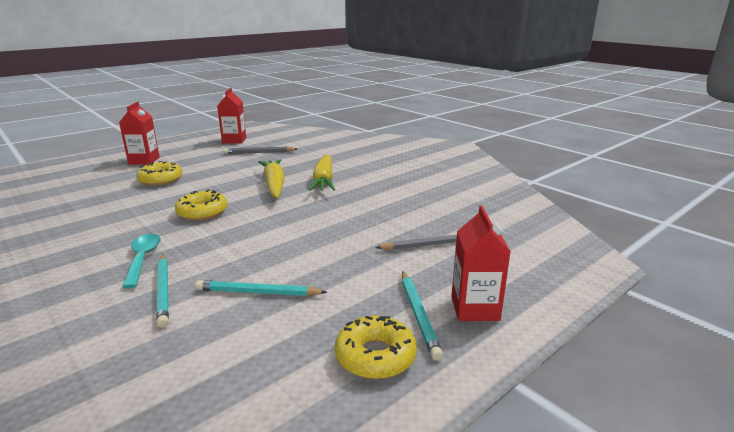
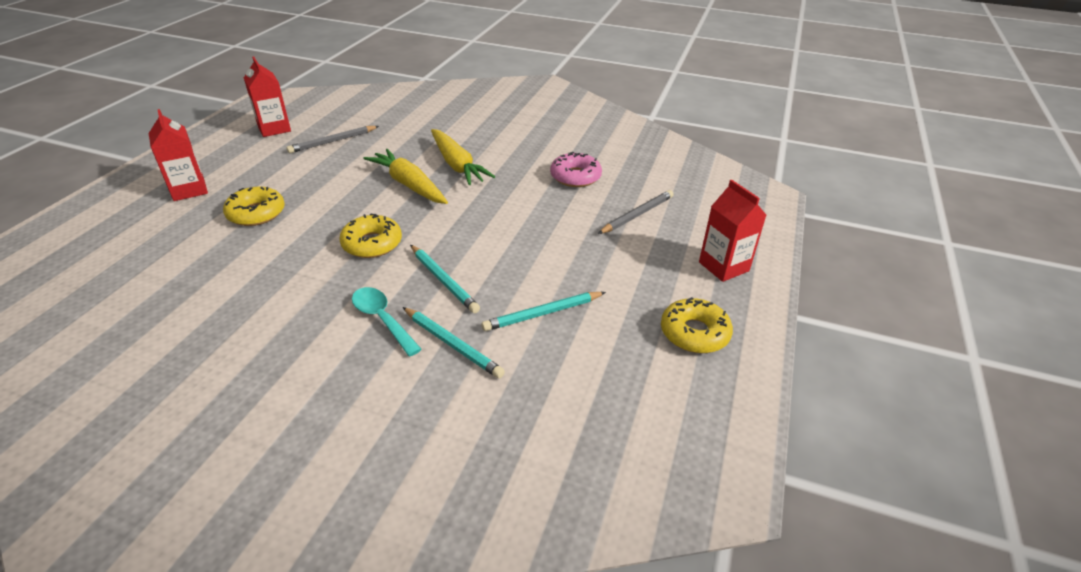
camera: 30 degrees left, 15 degrees up
(408, 206) = (575, 177): none -> pink donut
(418, 315) = (690, 287): turquoise pencil -> turquoise pencil (443, 281)

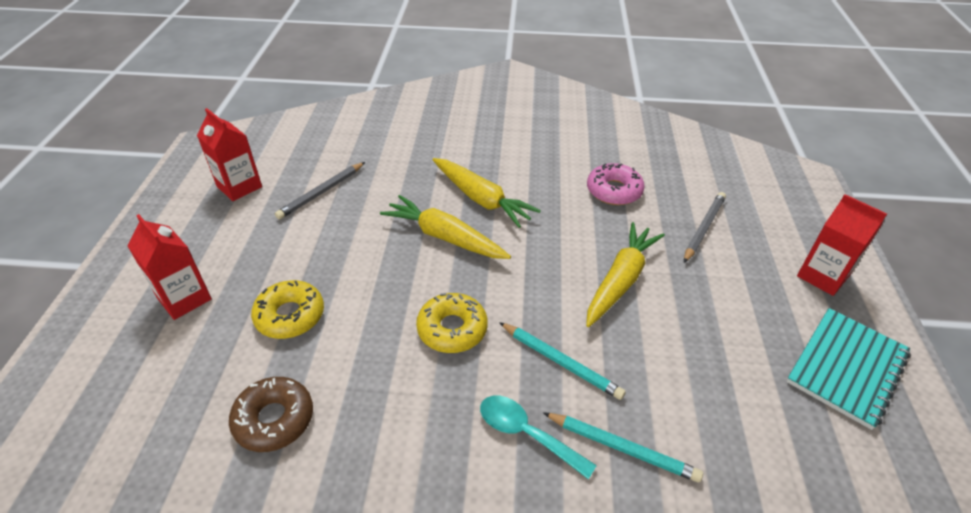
camera: 15 degrees left, 5 degrees up
(202, 272) = (274, 419): none -> brown donut
(534, 237) = (620, 280): none -> yellow carrot
(542, 313) = (688, 381): turquoise pencil -> none
(694, 333) = (846, 368): yellow donut -> turquoise notebook

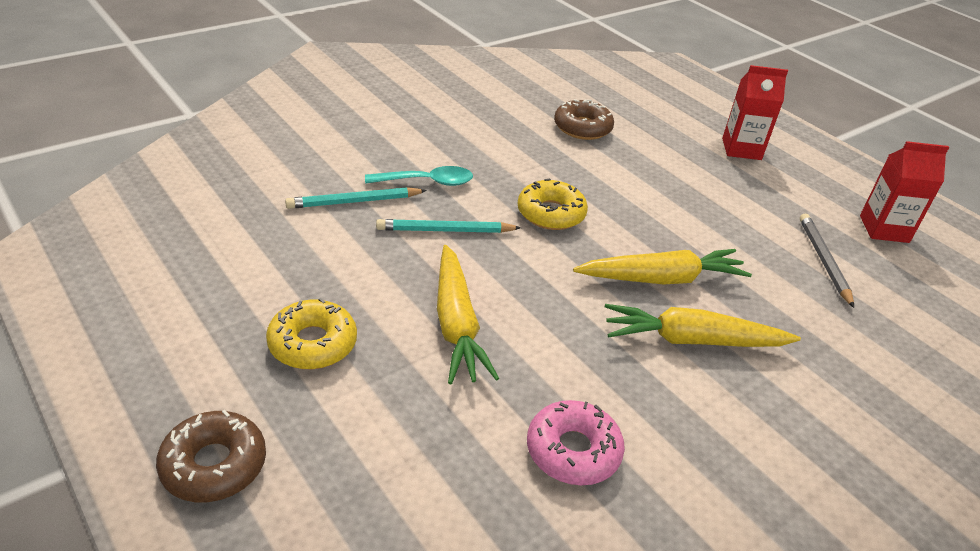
camera: 135 degrees right, 5 degrees down
(290, 316) = (666, 170): yellow donut -> yellow donut (312, 343)
(704, 228) = (411, 456): grey pencil -> none
(822, 276) = (214, 465): red carton -> brown donut
(846, 368) = (169, 349): turquoise notebook -> none

